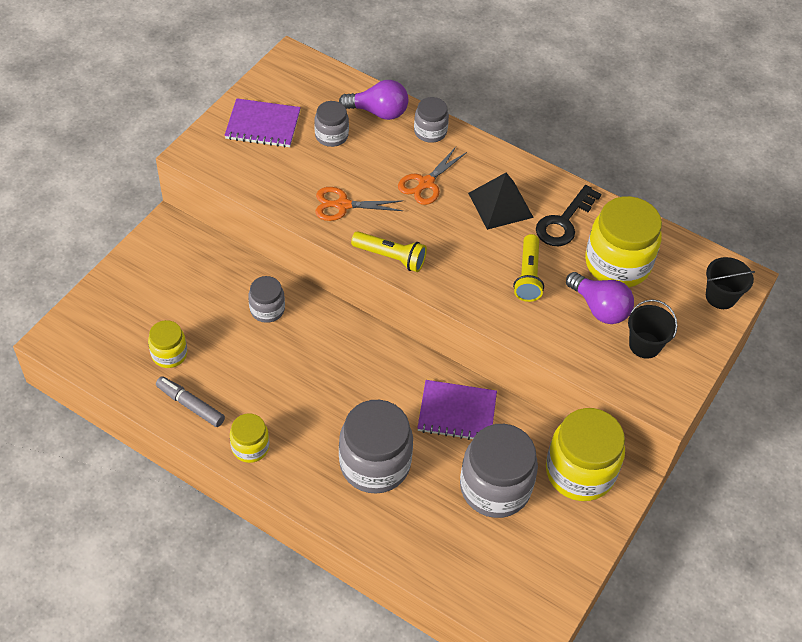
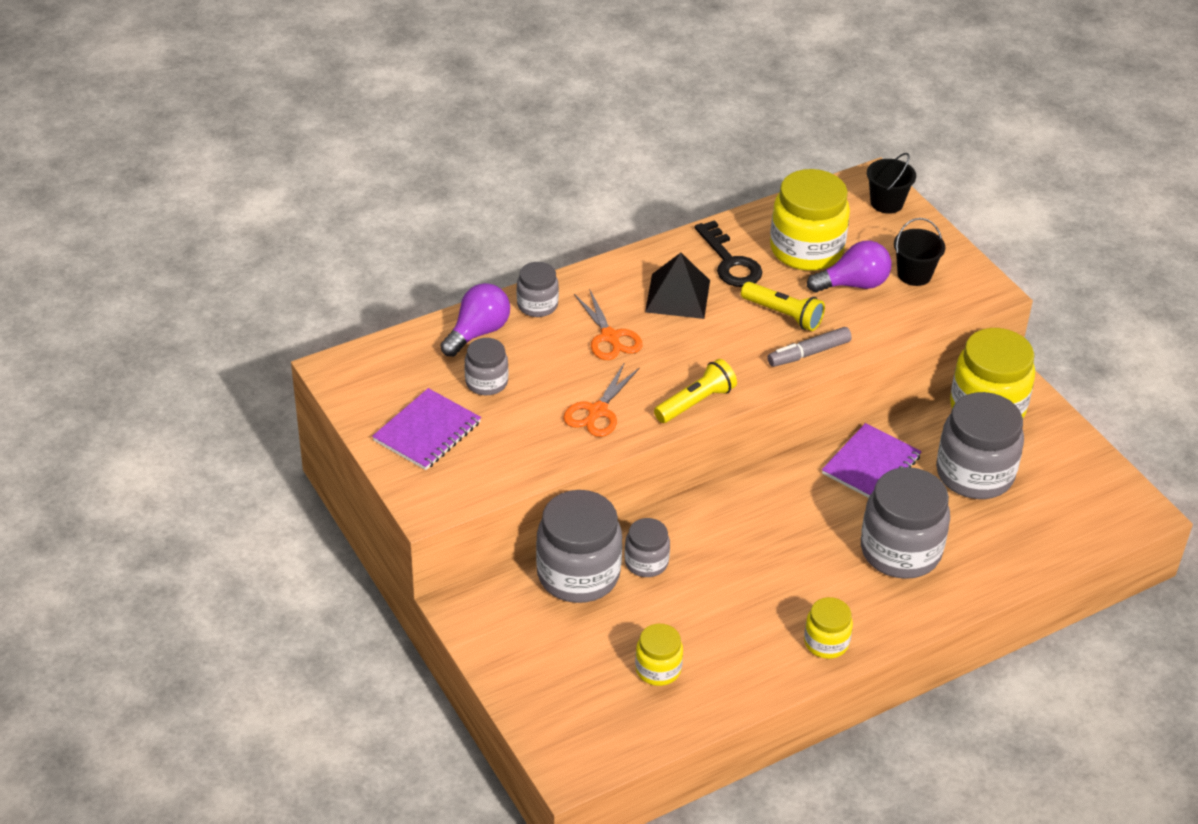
camera: 60 degrees left, 10 degrees down
(190, 405) = (741, 674): grey marker -> grey marker (808, 353)
(233, 276) = (578, 574): none -> grey jar

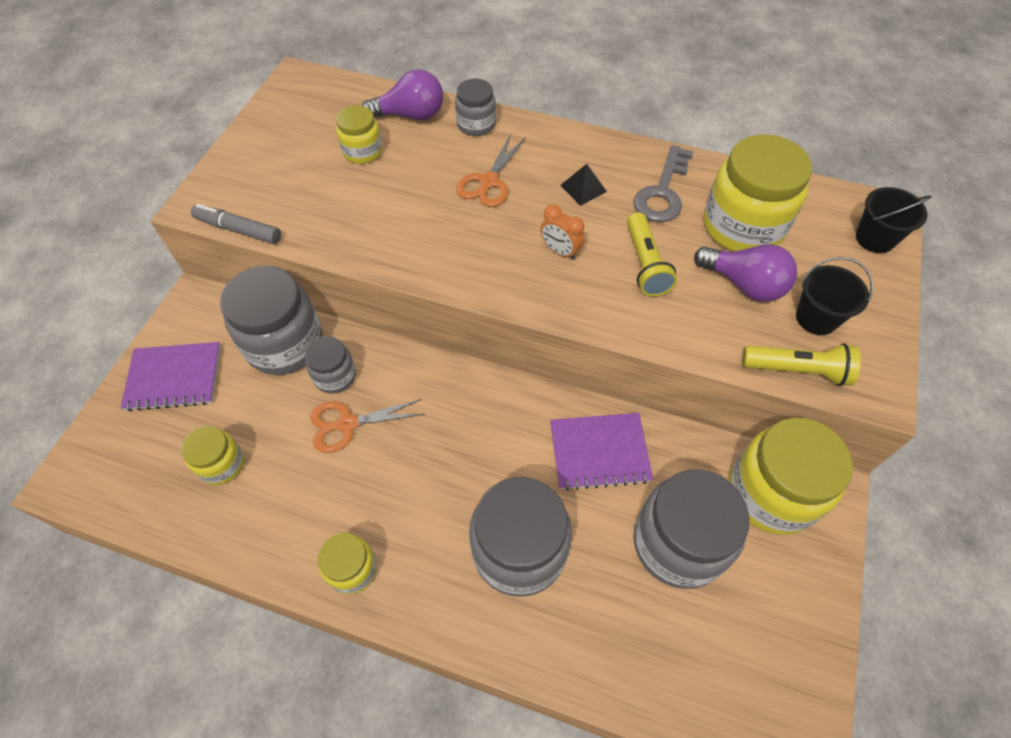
camera: 50 degrees right, 15 degrees up
(427, 432) = (277, 156): purple notebook -> purple notebook (174, 378)
(486, 382) = (362, 151): grey jar -> yellow jar
(597, 412) = (396, 228): orange scissors -> orange scissors (347, 424)
(678, 296) = (583, 188): black pyramid -> black pyramid, size x0.55
(696, 402) = (472, 279): yellow flashlight -> yellow flashlight (797, 370)
(723, 345) = (560, 251): none -> orange clock
(730, 262) = (663, 192): black key -> grey key
(808, 353) = (619, 312): grey marker -> grey marker (238, 230)

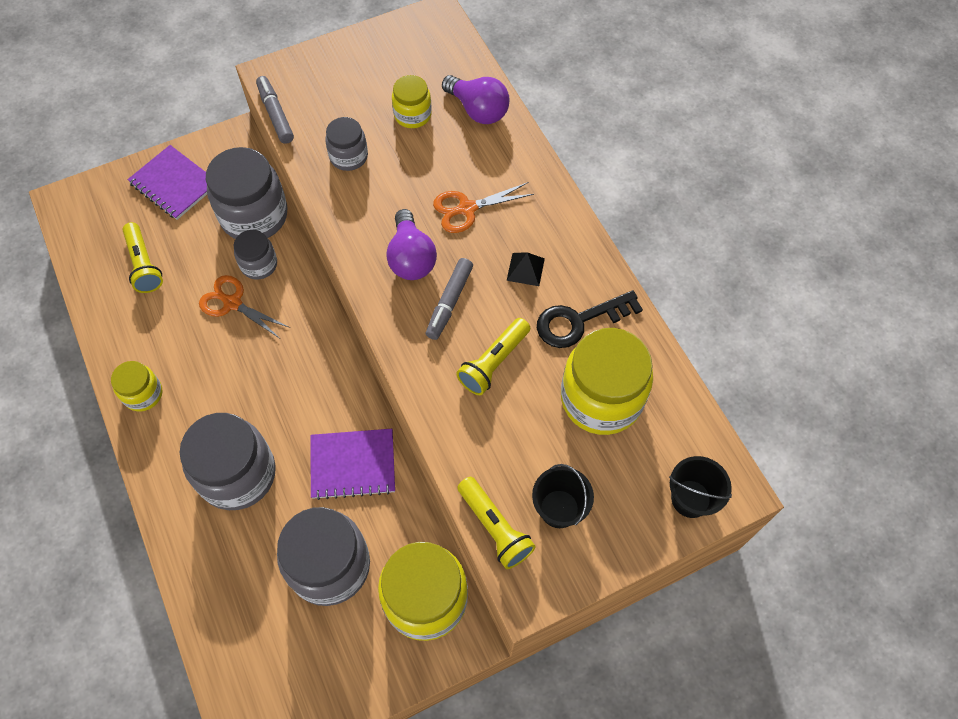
camera: 45 degrees right, 5 degrees up
(222, 464) = (144, 265): yellow jar -> yellow flashlight
(476, 124) = (514, 154): grey jar -> grey jar (348, 156)
(560, 251) = (449, 302): orange clock -> grey marker
(599, 452) = (353, 465): purple notebook -> purple notebook turned 45 degrees counterclockwise
(663, 192) = (579, 321): grey key -> black key
(744, 284) = (542, 439): purple light bulb -> purple light bulb (411, 258)

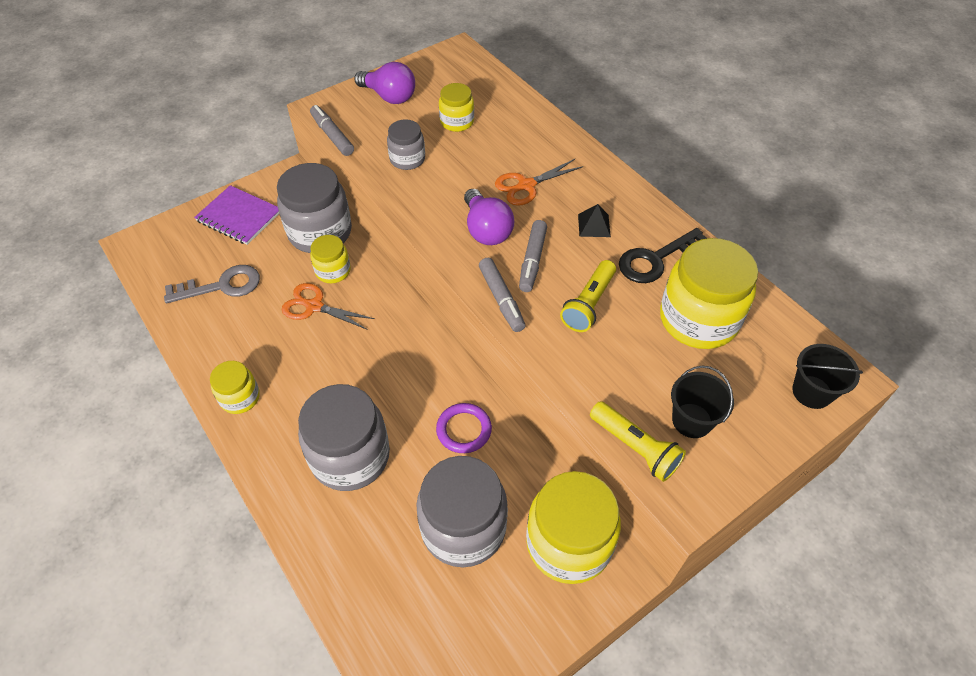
camera: 10 degrees left, 10 degrees down
(144, 265) = (221, 286): yellow flashlight -> grey key
(259, 264) = (333, 271): grey jar -> yellow jar
(353, 465) = (464, 430): purple notebook -> purple ring
(406, 343) = (501, 299): none -> grey marker
(478, 110) = (514, 112): purple light bulb -> purple light bulb (389, 96)

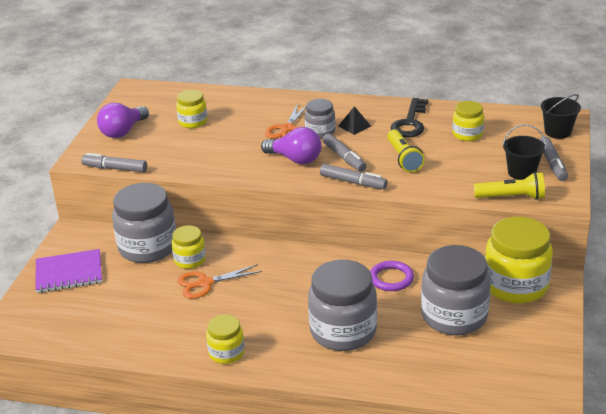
camera: 40 degrees left, 20 degrees down
(221, 286) = (118, 312): grey key -> none
(389, 96) = (123, 131): purple light bulb -> purple light bulb turned 135 degrees clockwise
(407, 159) = (189, 154): grey jar -> grey jar (320, 132)
(698, 319) = (467, 134): yellow jar -> yellow jar, size x0.53
(744, 436) = (552, 164): none -> grey marker

